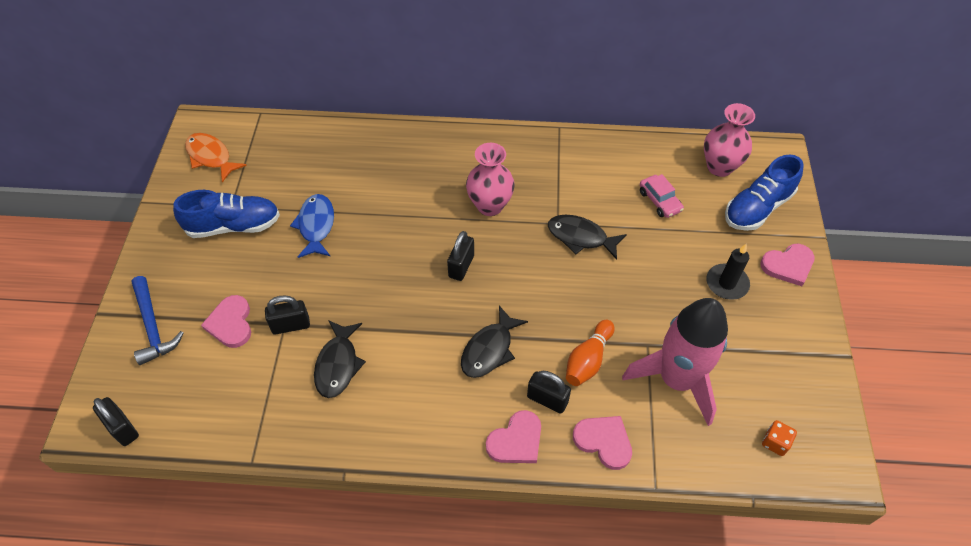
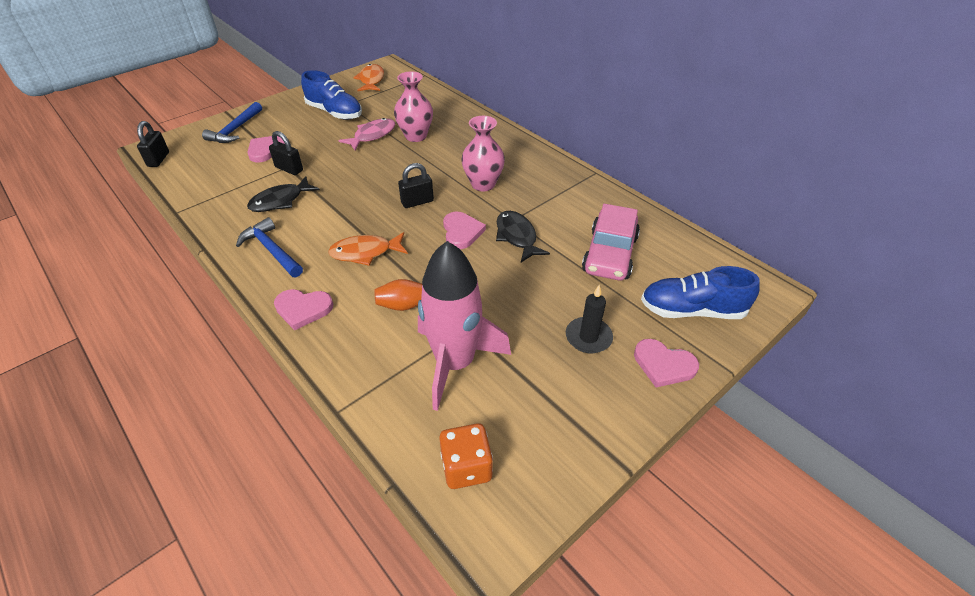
camera: 45 degrees right, 10 degrees down
(316, 226) = (372, 135): blue fish -> pink fish
(409, 416) = (272, 250): none -> blue hammer
(489, 349) = (365, 252): black fish -> orange fish
(547, 399) = (355, 303): black padlock -> none
(604, 441) = (350, 355): pink heart -> pink heart (461, 232)
(660, 201) = (610, 254): pink car -> pink car, size x1.82
(719, 167) = (695, 265): pink vase -> pink vase (416, 136)
(775, 442) = (466, 467): orange dice -> orange dice, size x1.64

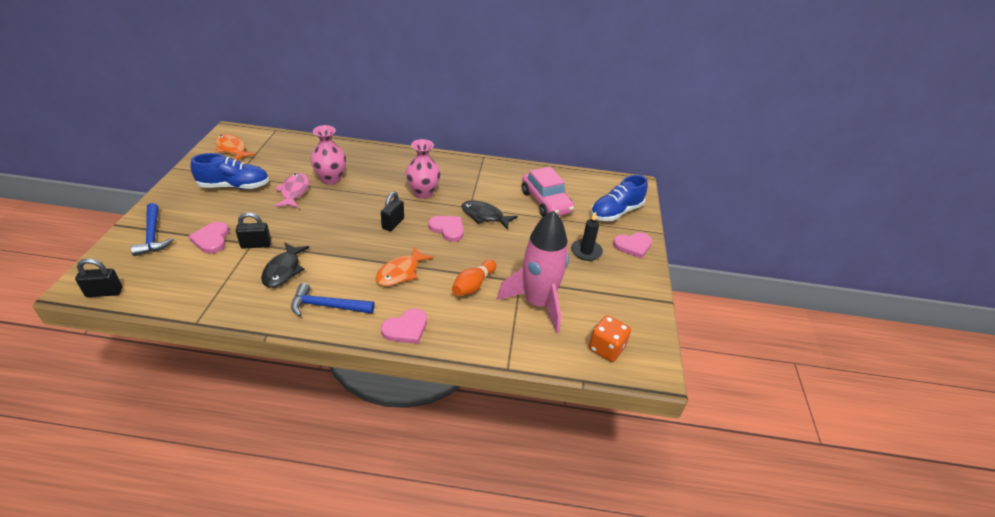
camera: 45 degrees left, 5 degrees down
(158, 159) = (104, 292): black padlock -> black padlock turned 60 degrees counterclockwise

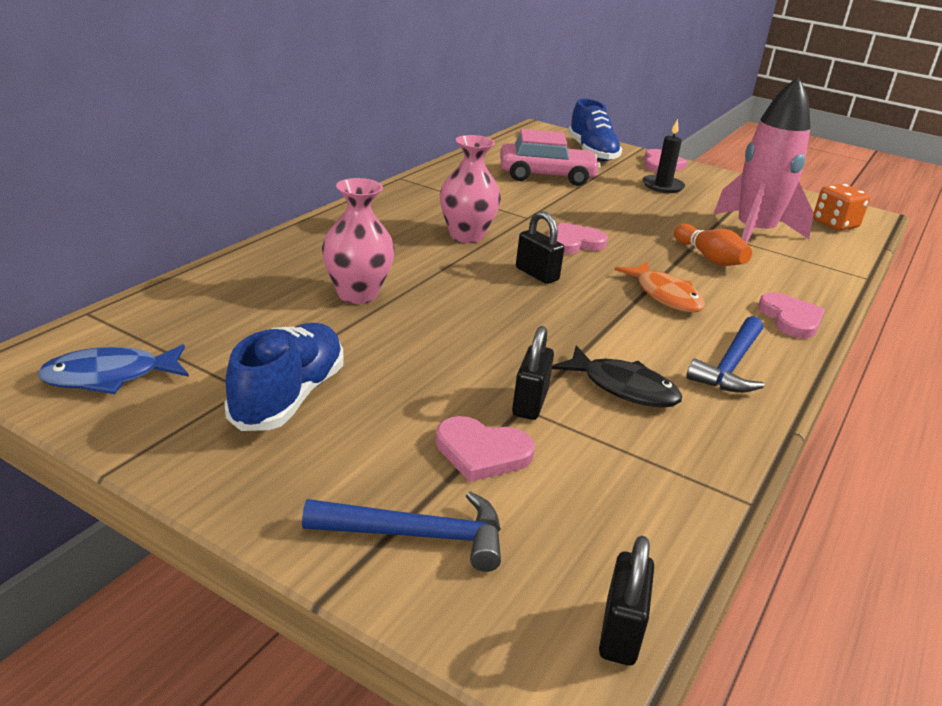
camera: 65 degrees left, 10 degrees down
(232, 149) = (110, 377): orange fish -> blue fish
(294, 192) = (371, 335): pink fish -> none
(484, 216) = (556, 214): black fish -> none

